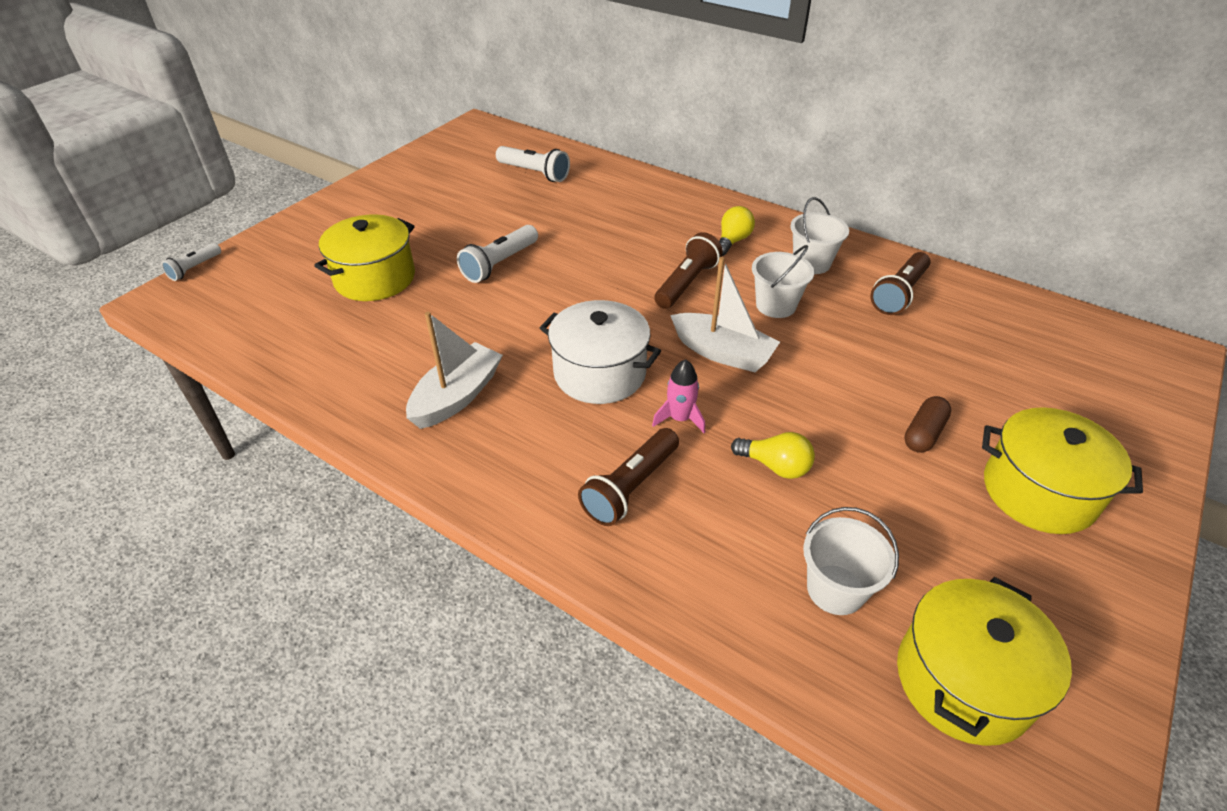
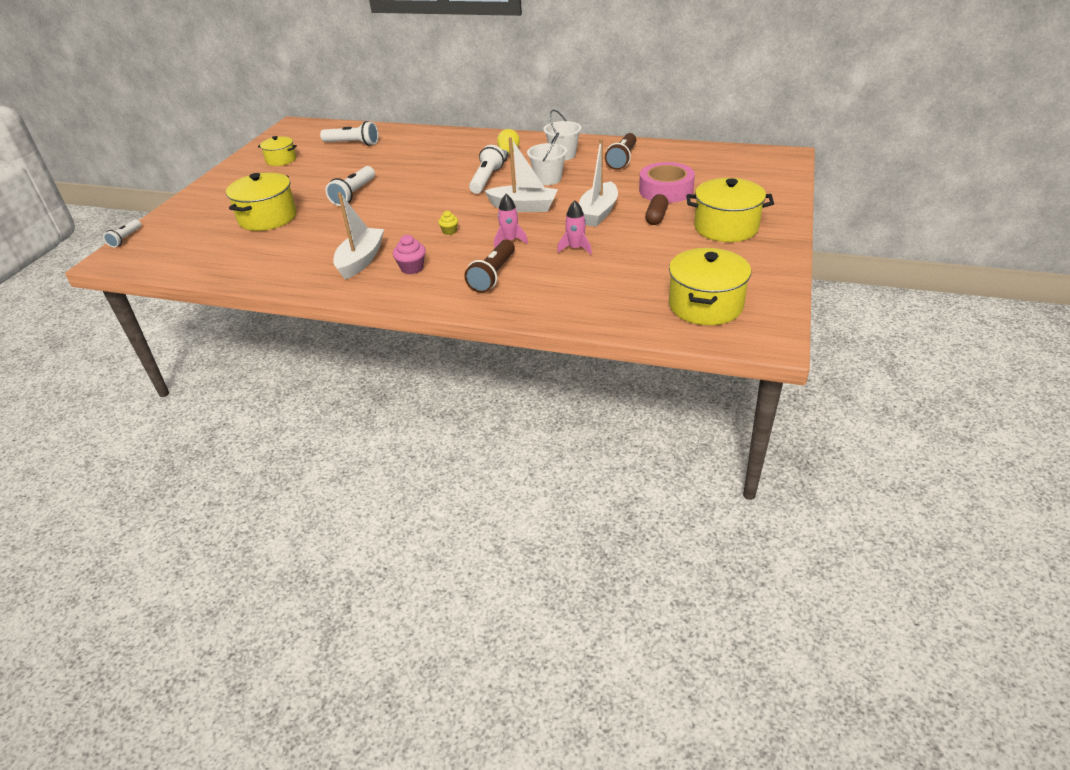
camera: 15 degrees left, 5 degrees down
(436, 180) = (281, 160): none -> yellow pot
(520, 434) = (412, 268): none -> pink cupcake
(599, 373) = (449, 231): white pot -> yellow cupcake
(687, 283) = (486, 179): brown flashlight -> white flashlight
(775, 466) = (575, 248): yellow light bulb -> pink rocket
(832, 398) = (598, 213): none -> white boat
(835, 589) = (628, 288): white bucket -> none
(953, 377) = (666, 190): none -> pink tape

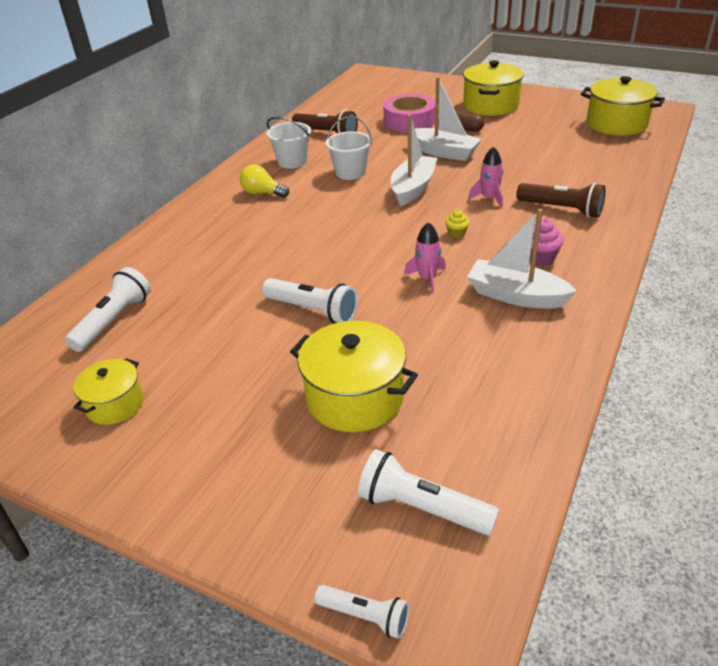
camera: 80 degrees left, 0 degrees up
(486, 179) = (328, 208): white flashlight -> white flashlight (421, 508)
(575, 248) = (513, 166): pink rocket -> pink rocket (427, 278)

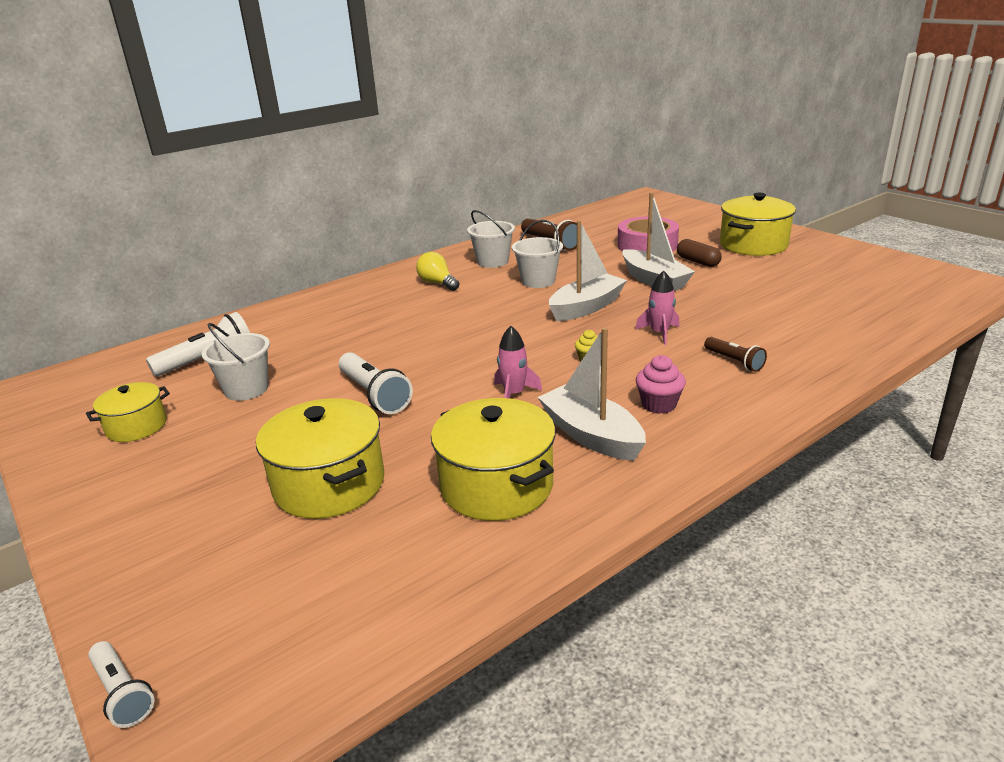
camera: 25 degrees right, 10 degrees down
(187, 338) = (246, 389): none -> white bucket
(421, 508) = (279, 611): white flashlight -> none
(561, 209) = (734, 361): brown flashlight -> brown flashlight, size x0.61
(616, 124) = (894, 287): yellow pot -> yellow pot (496, 486)

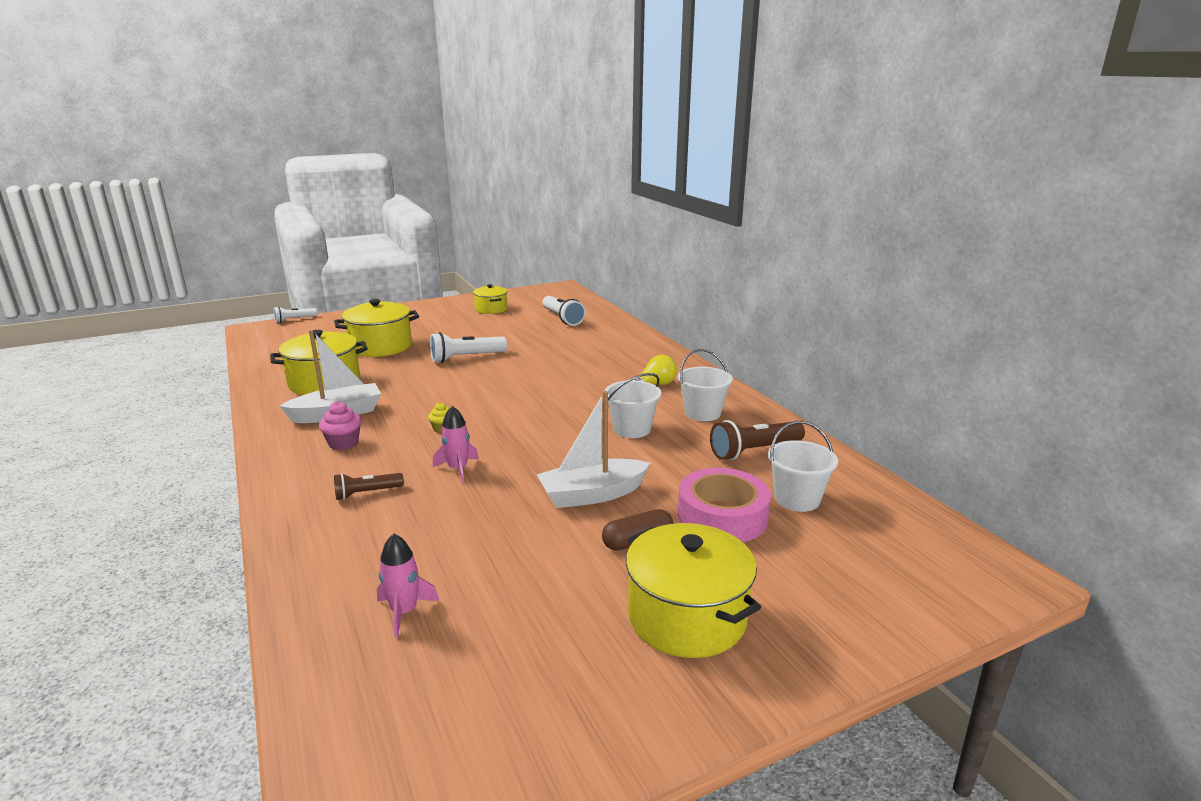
camera: 100 degrees right, 5 degrees down
(246, 389) = (510, 328): white bucket -> white bucket (797, 499)
(514, 394) = (419, 396): pink rocket -> pink rocket (404, 612)
(586, 307) = (546, 443): white boat -> none

